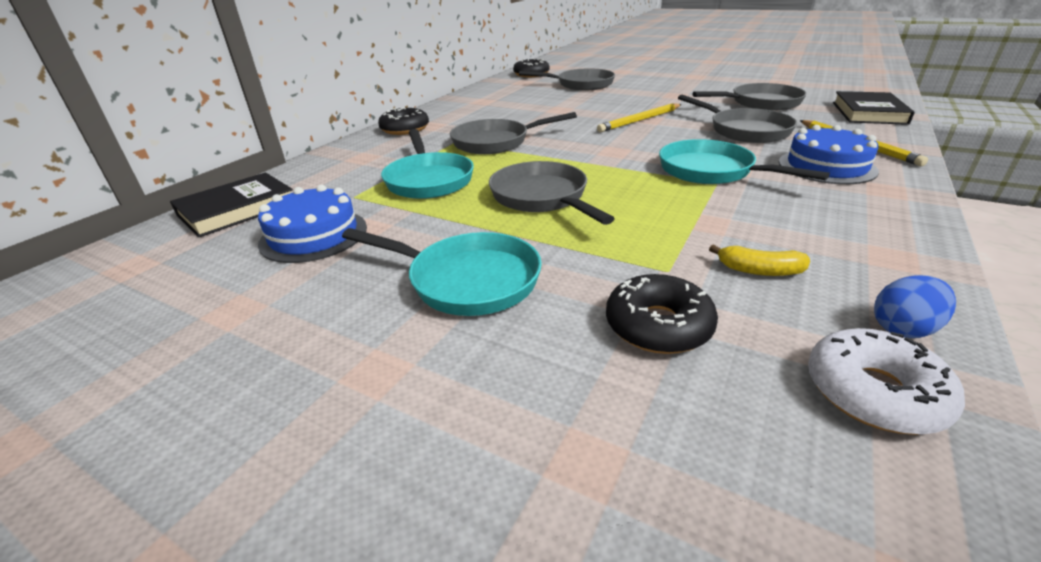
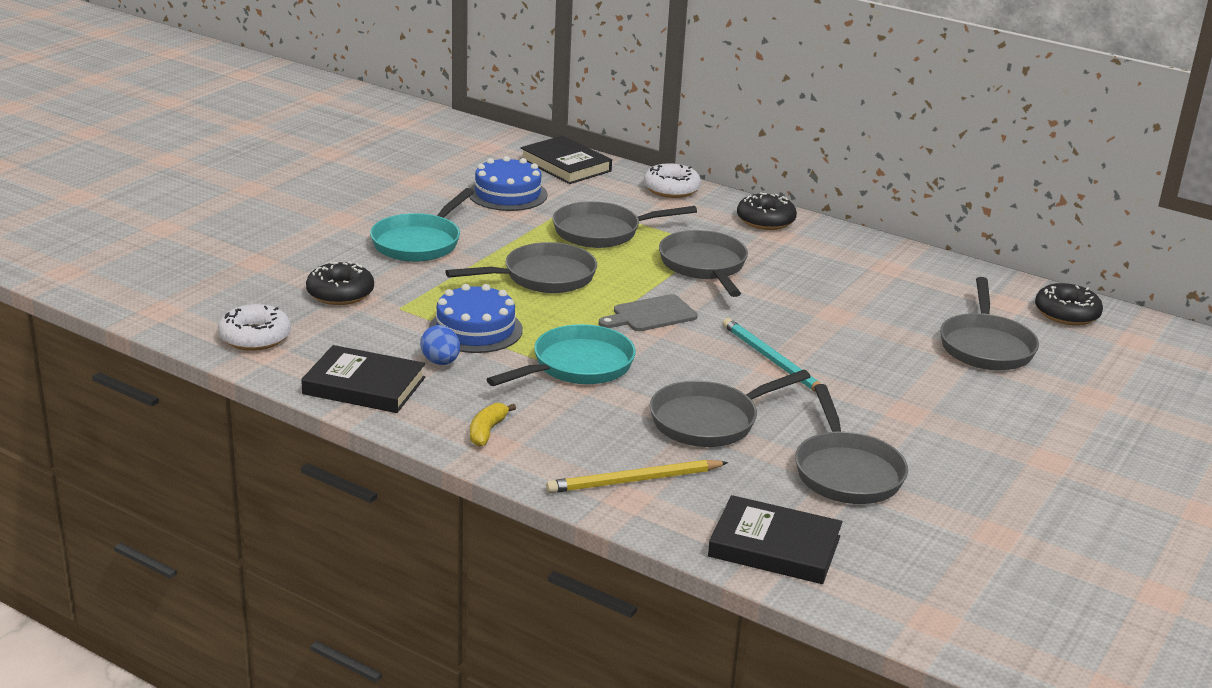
camera: 90 degrees right, 5 degrees down
(329, 160) = (671, 189): none -> white donut
(428, 180) = (602, 232): turquoise pan -> grey pan
(595, 153) = (651, 315): none -> grey cutting board
(640, 120) = (772, 360): yellow pencil -> turquoise pencil
(759, 270) = (383, 339): yellow banana -> yellow banana (487, 431)
(826, 166) = (569, 434): blue cake -> blue cake (475, 329)
(881, 267) = (364, 386): none -> black book
(903, 328) = (297, 366): blue egg -> blue egg (440, 362)

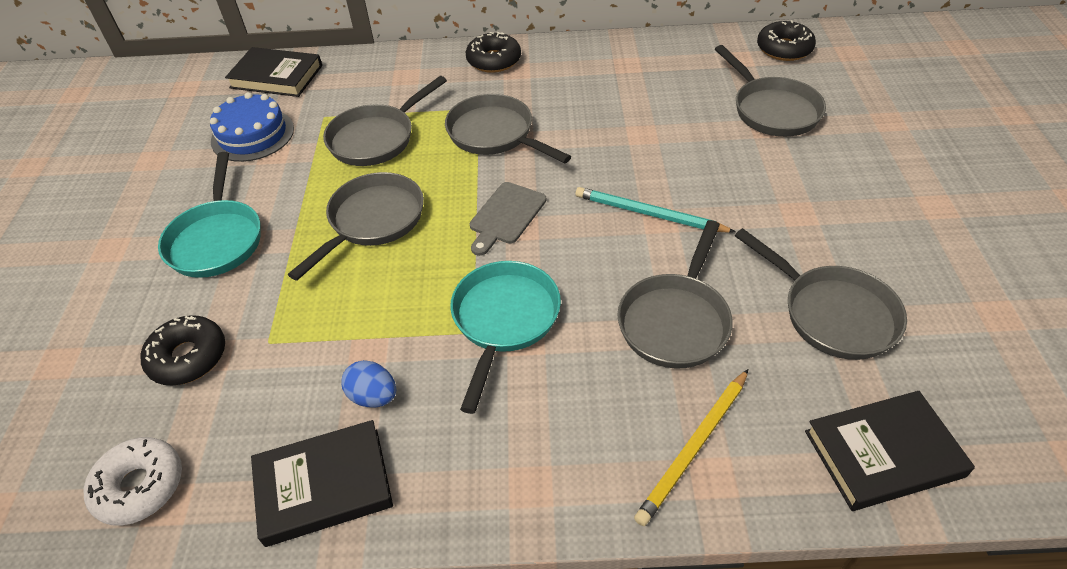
camera: 30 degrees left, 20 degrees up
(475, 329) = (369, 328): blue cake -> none
(487, 431) = (504, 471): yellow banana -> none
(671, 189) = (389, 62): white donut -> none

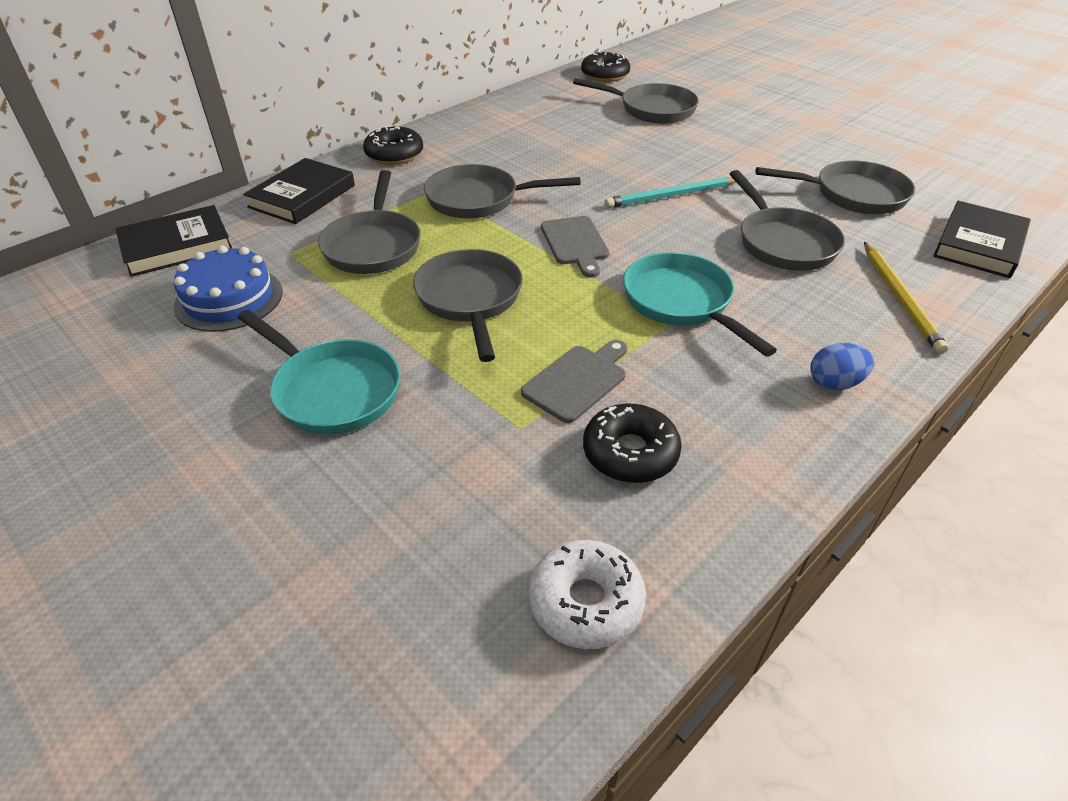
camera: 45 degrees left, 5 degrees down
(188, 357) = (462, 486): black donut -> black donut (630, 453)
(324, 486) = (733, 480): black book -> black book (302, 196)
(345, 333) = (577, 381): none -> grey cutting board
(373, 396) = (670, 403): blue egg -> blue egg (835, 383)

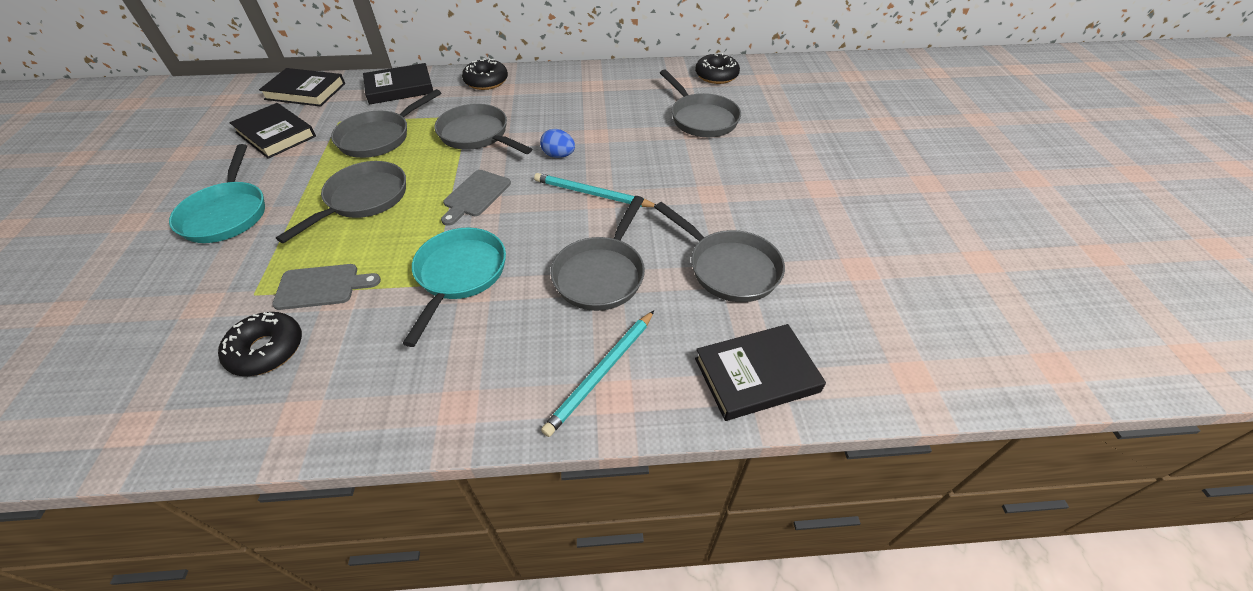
camera: 40 degrees right, 5 degrees up
(229, 299) = (276, 134): blue cake -> black book
(585, 602) = (111, 414): white donut -> none
(835, 383) = (440, 398): blue egg -> blue egg (558, 155)
(900, 298) = (602, 372): yellow pencil -> turquoise pencil

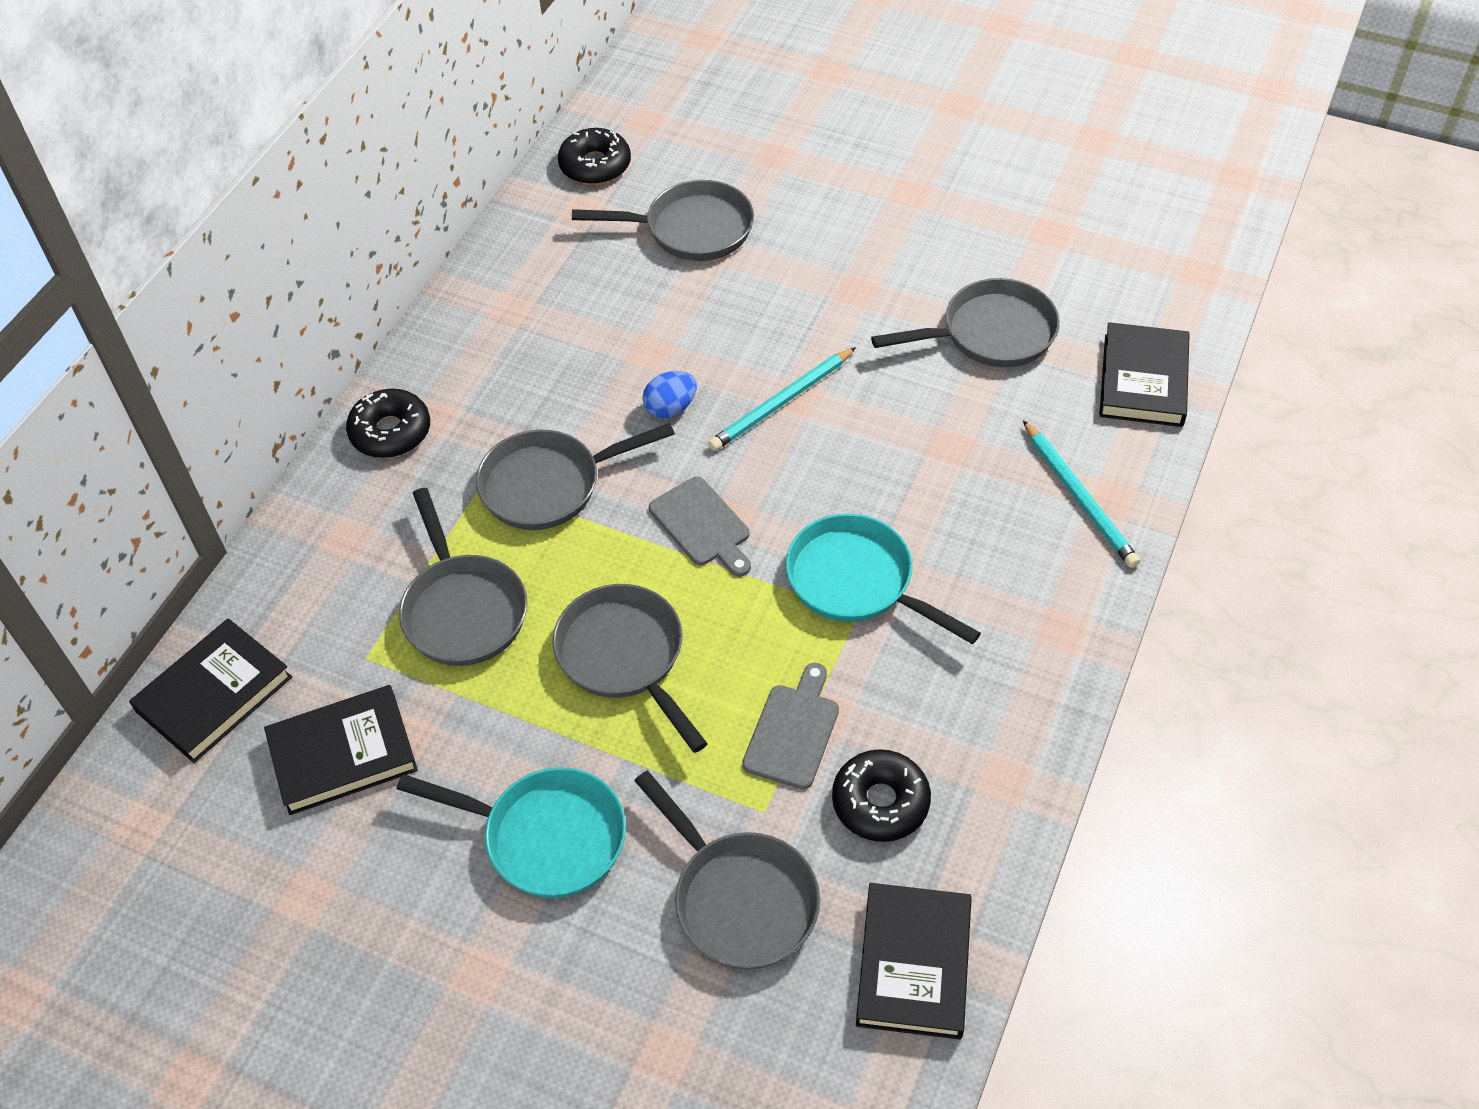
camera: 60 degrees left, 5 degrees up
(400, 88) = (317, 553): black book -> black book (914, 964)
(601, 274) = (935, 446): grey pan -> grey pan (739, 898)

